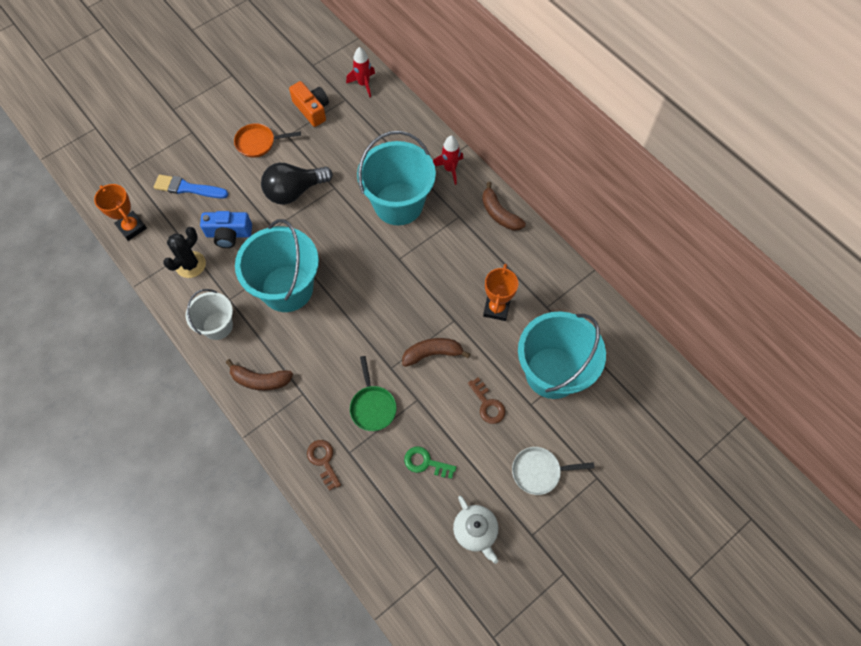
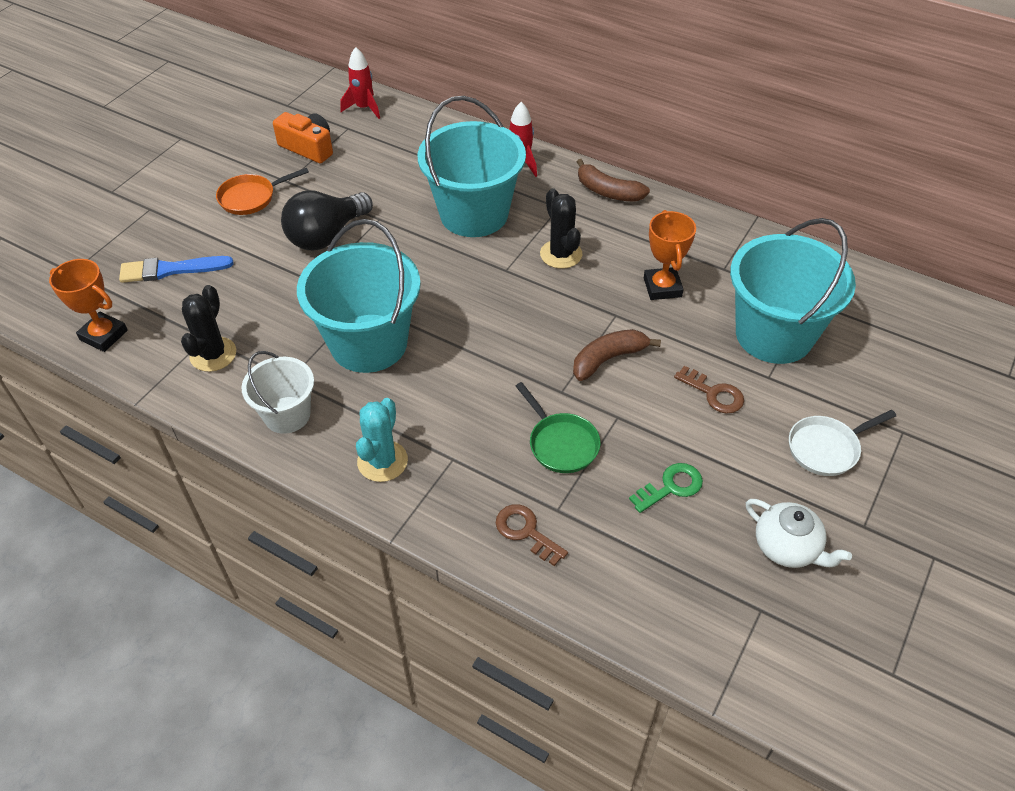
camera: 20 degrees left, 15 degrees down
(229, 234) = (255, 305): blue camera -> none
(260, 380) = (382, 461): brown banana -> turquoise cactus
(425, 462) = (671, 487): green key -> green key turned 150 degrees clockwise
(441, 258) = (561, 254): none -> black cactus

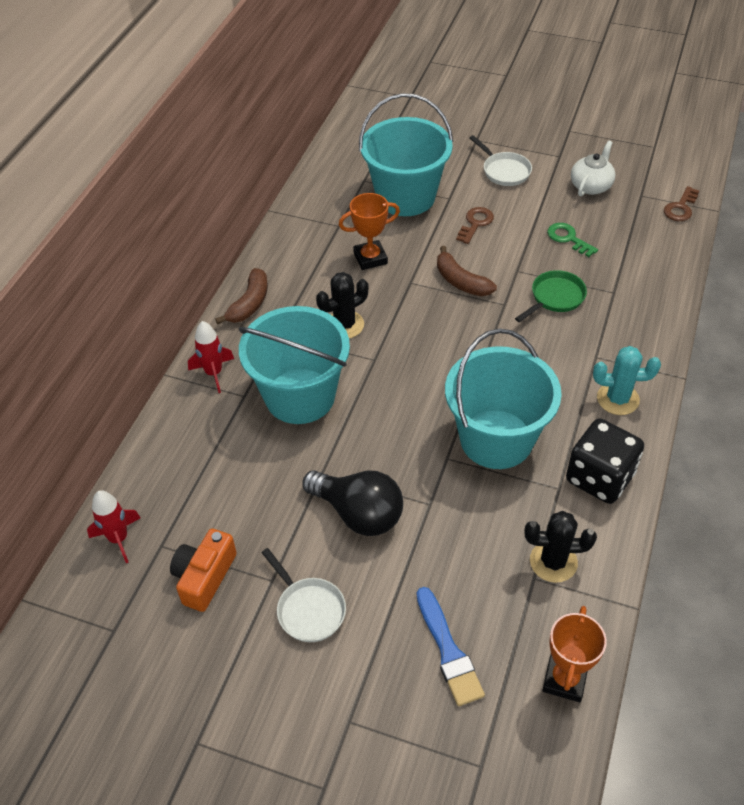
camera: 100 degrees left, 0 degrees up
(251, 197) = (308, 609): orange pan -> white pan
(287, 415) = (599, 477): white bucket -> black dice
(526, 532) = (640, 305): brown key -> brown key (680, 208)

